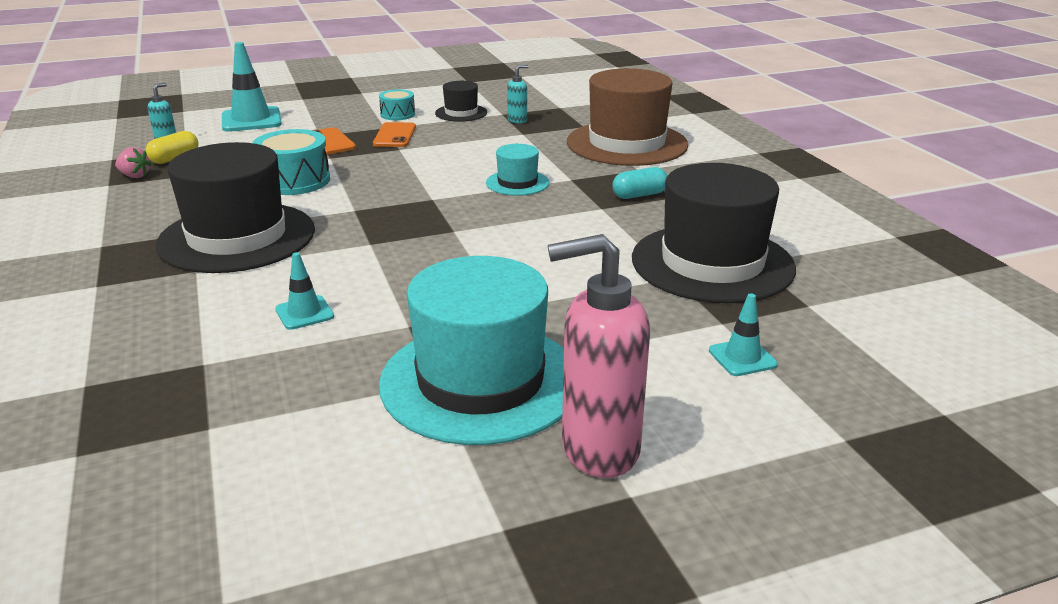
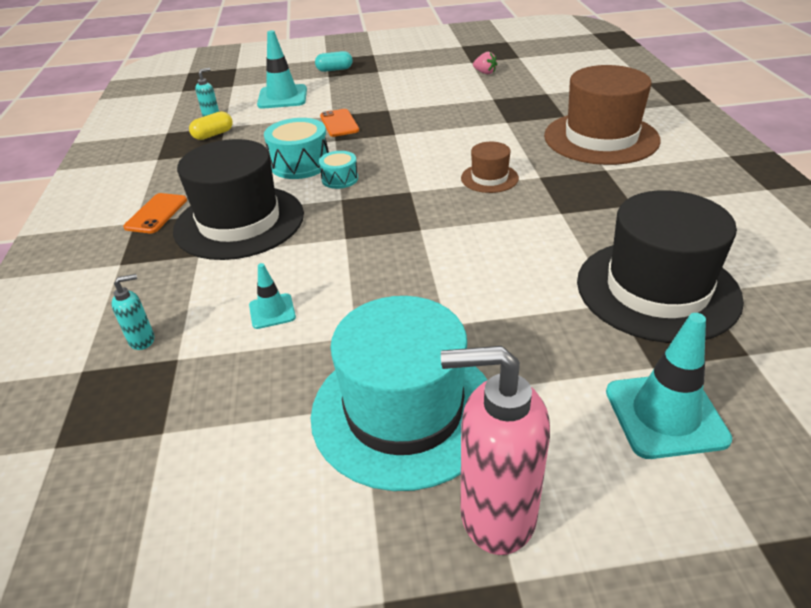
camera: 15 degrees right, 10 degrees up
(134, 176) = (179, 151): pink strawberry -> pink strawberry (485, 73)
(395, 135) = (394, 119): orange phone -> orange phone (156, 213)
(397, 114) = (402, 96): turquoise drum -> turquoise drum (340, 179)
(461, 113) = (457, 96): black hat -> none
(517, 120) = (505, 106): turquoise soap dispenser -> turquoise soap dispenser (142, 340)
(517, 183) = (489, 178): turquoise hat -> brown hat
(639, 195) = (600, 200): turquoise capsule -> turquoise capsule (334, 69)
(742, 357) = (665, 415): turquoise traffic cone -> turquoise traffic cone, size x1.81

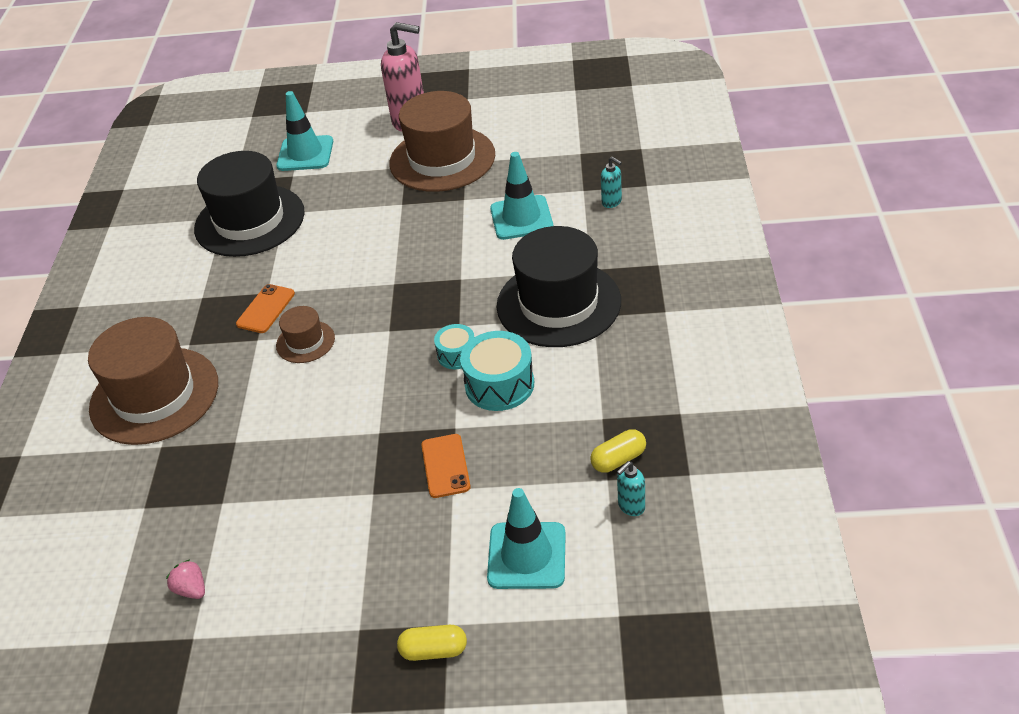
camera: 170 degrees left, 5 degrees up
(142, 340) = (612, 202): turquoise soap dispenser -> turquoise soap dispenser turned 120 degrees counterclockwise
(156, 213) = (646, 320): orange phone -> orange phone (265, 309)
(272, 311) = (521, 218): turquoise traffic cone -> turquoise traffic cone, size x1.81
(334, 69) = (434, 650): turquoise capsule -> yellow capsule
(404, 411) = (442, 159): turquoise hat -> brown hat

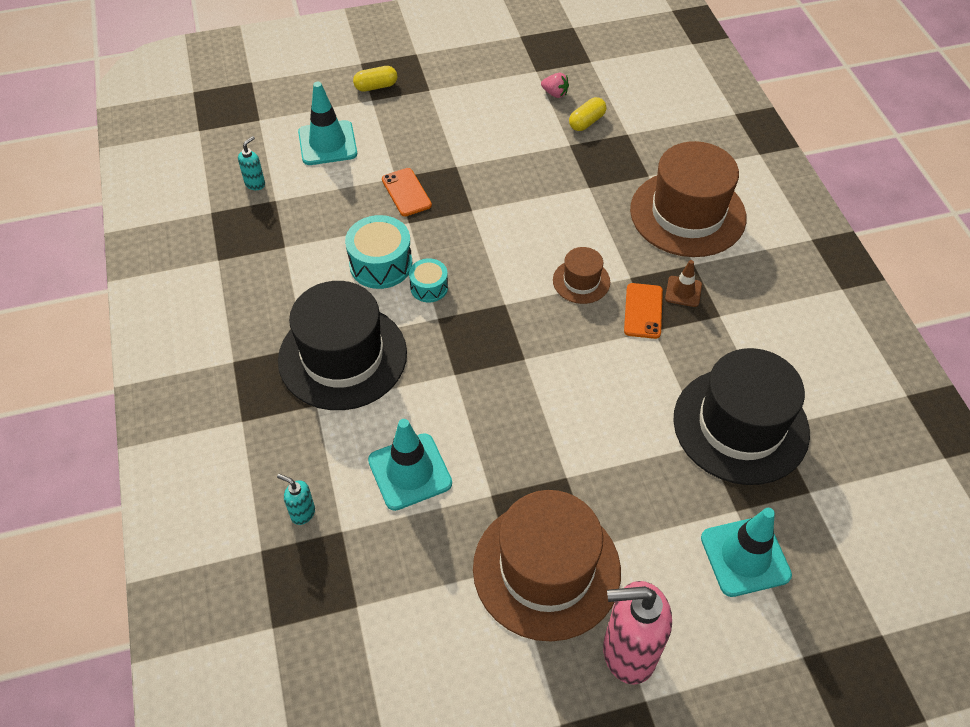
camera: 160 degrees right, 10 degrees up
(218, 321) = (683, 291): none -> brown traffic cone
(618, 459) = (267, 215): yellow capsule -> yellow capsule (586, 122)

